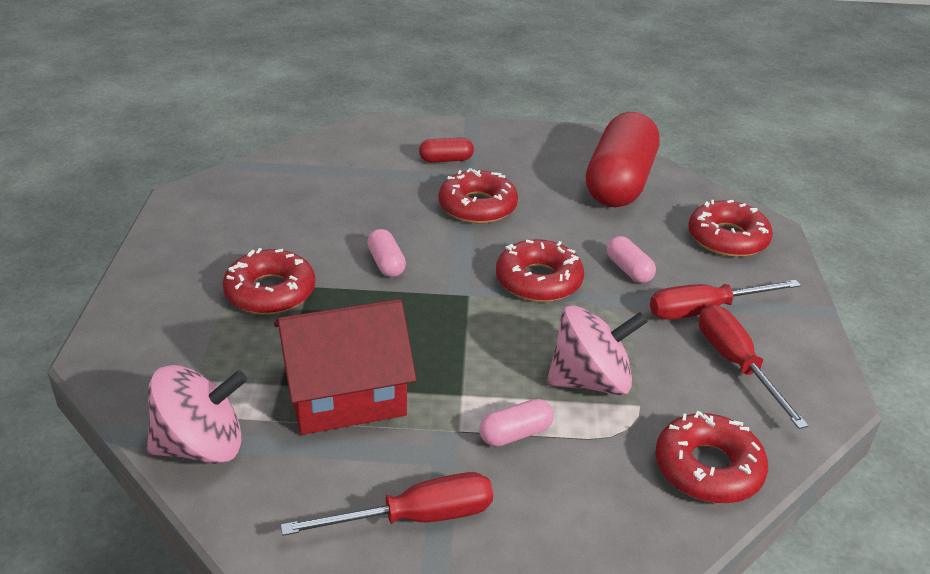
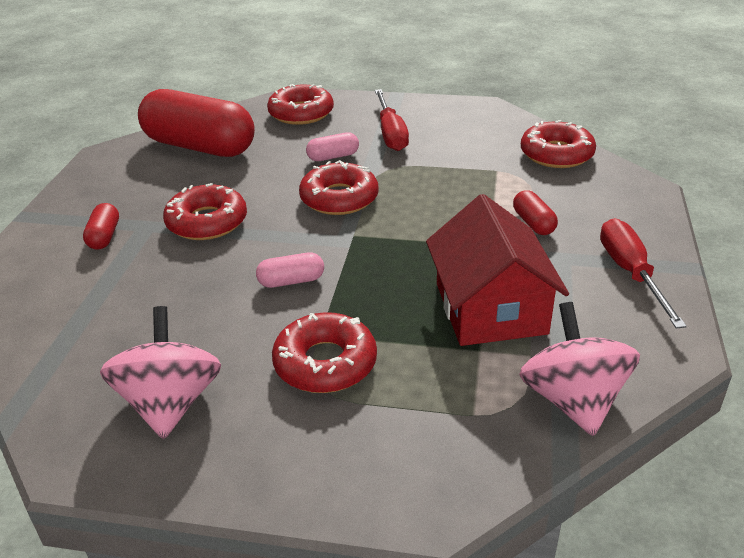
camera: 80 degrees left, 0 degrees up
(515, 434) = (533, 223): pink capsule -> red capsule
(590, 381) = (471, 187): pink spinning top -> pink spinning top (170, 403)
(736, 364) = (452, 131): red screwdriver -> none

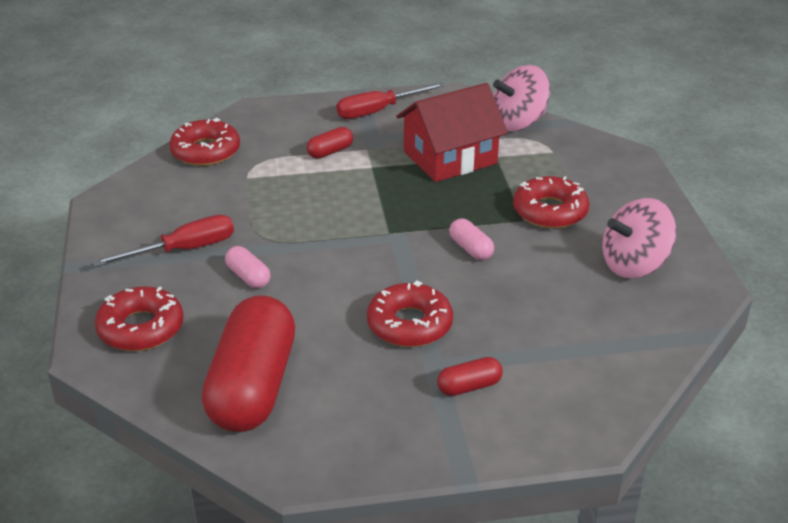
camera: 110 degrees left, 0 degrees up
(339, 198) = (331, 254): red donut -> none

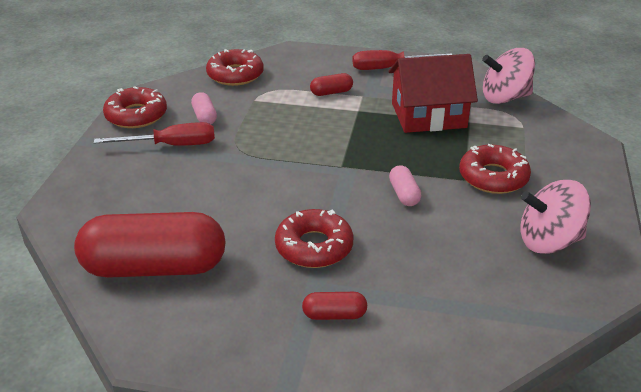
camera: 20 degrees right, 0 degrees up
(141, 328) = (101, 199): red donut -> red donut (136, 115)
(248, 277) = (207, 177): pink capsule -> pink capsule (204, 117)
(253, 387) = (155, 267): red capsule -> red capsule turned 60 degrees clockwise

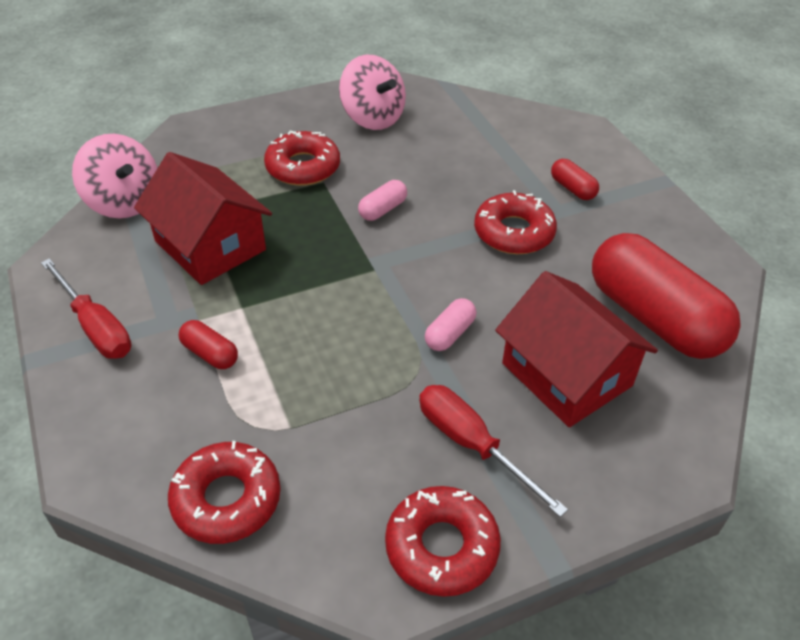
camera: 125 degrees left, 10 degrees up
(166, 200) = (566, 374): none -> red house
(204, 117) = (377, 455): pink capsule -> pink capsule (449, 334)

